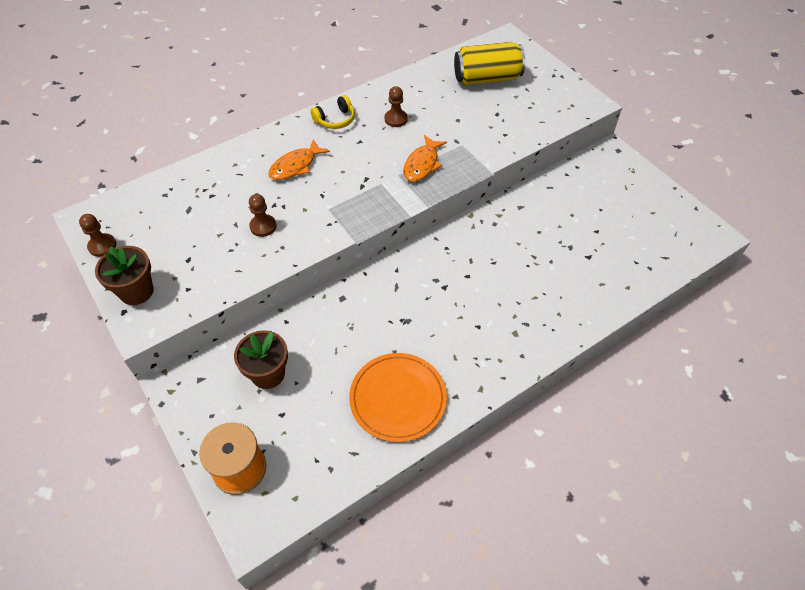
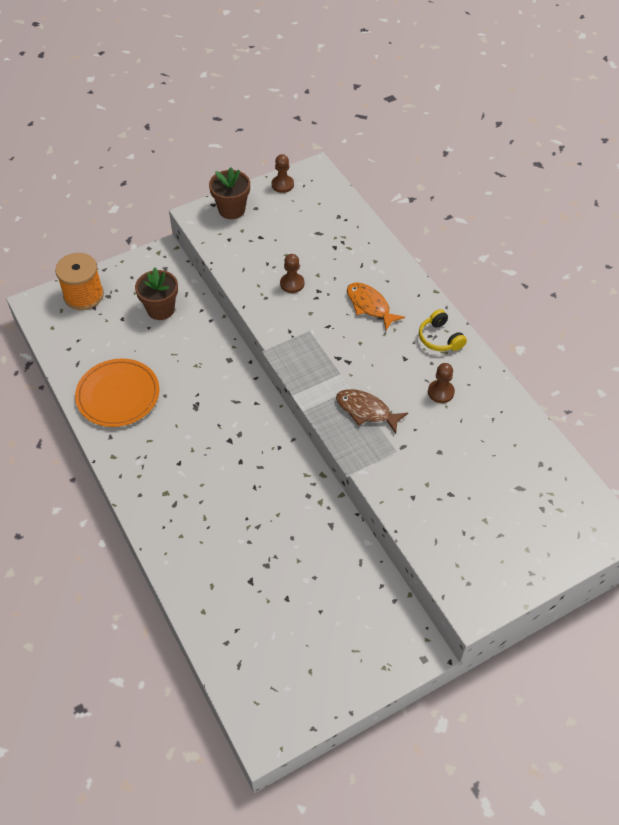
camera: 95 degrees right, 0 degrees up
(422, 164) = (366, 411): orange fish -> brown fish
(487, 78) = (519, 492): yellow can -> none

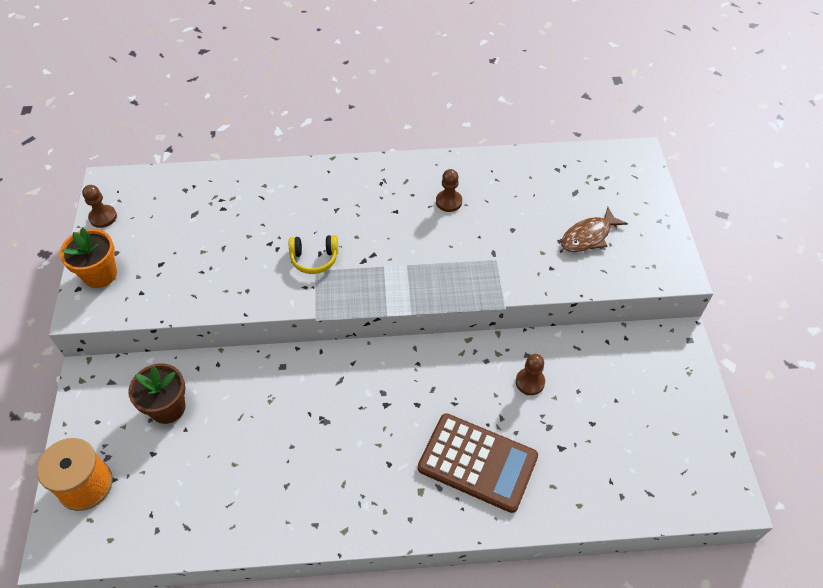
camera: 65 degrees left, 0 degrees up
(118, 395) = (261, 496): orange plate -> none
(208, 523) = (477, 462): none -> brown calculator
(231, 209) = (100, 274): brown flower pot -> orange flower pot
(292, 284) = (245, 261): brown pawn -> brown pawn (530, 382)
(366, 411) = (439, 264): brown fish -> brown fish (588, 236)
(370, 306) = (316, 211): orange fish -> none
(440, 338) = (388, 177): yellow headphones -> yellow headphones (314, 259)

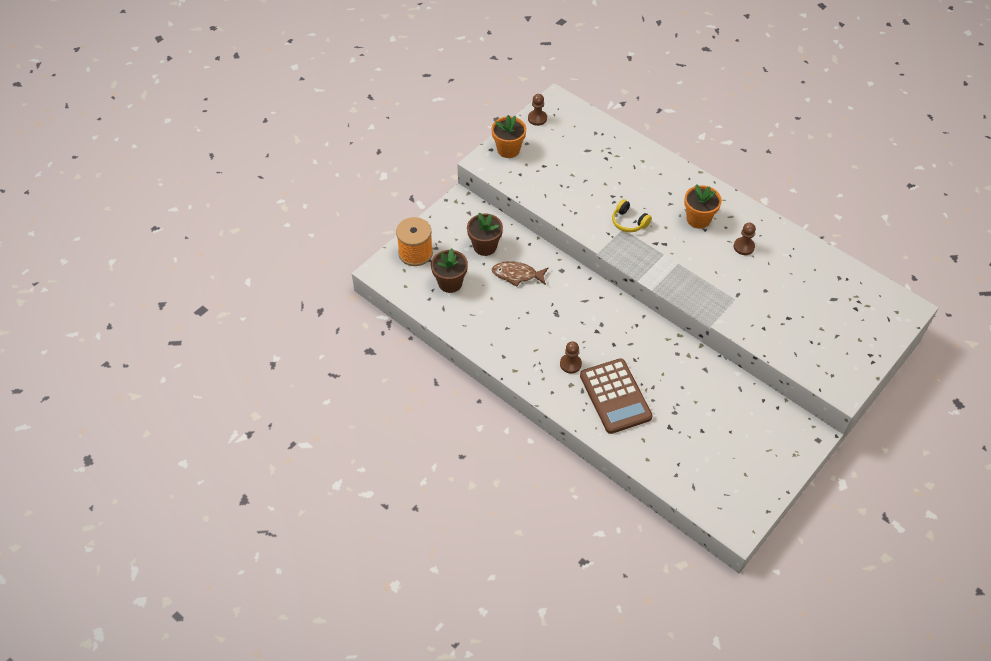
camera: 45 degrees right, 0 degrees up
(165, 487) = (450, 283): none -> brown flower pot
(379, 205) = (698, 219): none -> orange flower pot
(530, 382) = (690, 383): brown pawn -> brown pawn (570, 364)
(588, 236) = (810, 329): brown fish -> brown fish (517, 275)

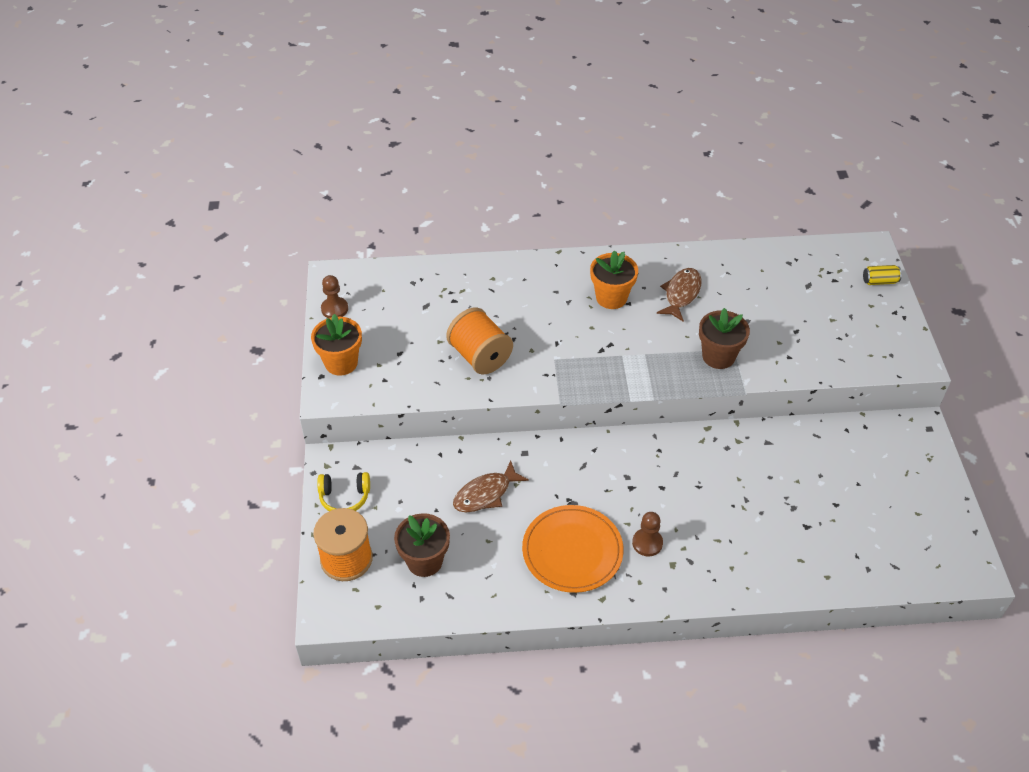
camera: 45 degrees left, 5 degrees down
(485, 246) = (416, 490): brown flower pot -> brown flower pot (718, 356)
(527, 336) = (572, 551): none -> orange plate
(584, 198) = (480, 356): none -> orange spool
(615, 396) = (726, 539): brown calculator -> none
(629, 222) = (552, 348): yellow headphones -> yellow headphones (344, 497)
(744, 247) = (681, 294): brown pawn -> brown fish
(886, 331) = (879, 281): none -> yellow can

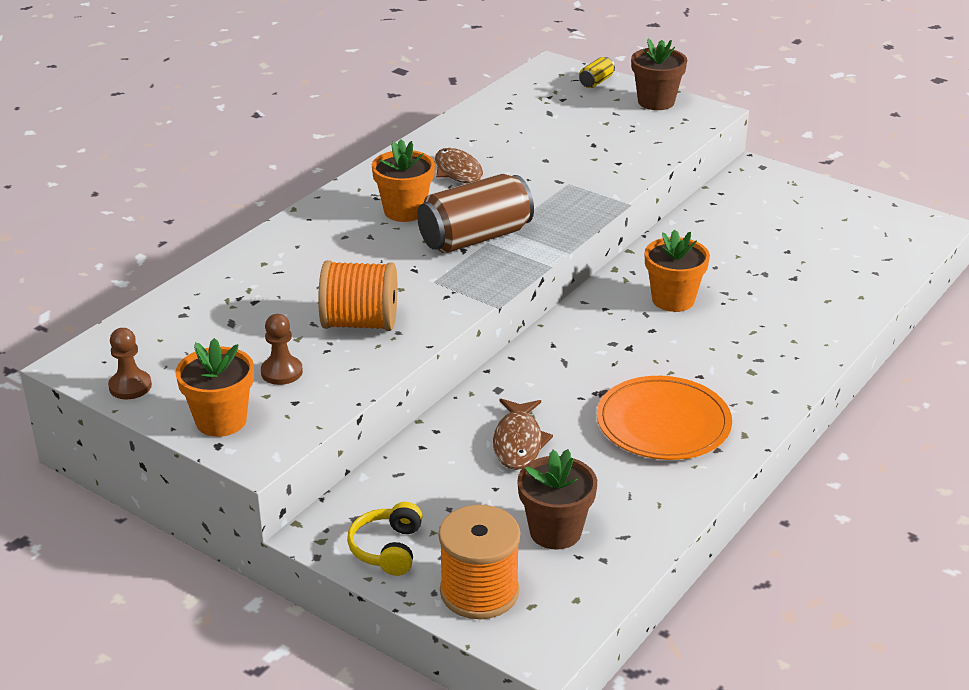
camera: 50 degrees left, 15 degrees down
(344, 497) = (387, 549): yellow headphones -> yellow headphones turned 150 degrees clockwise
(620, 347) = (475, 238): none -> brown can
(647, 543) = (708, 373): brown pawn -> brown pawn (281, 372)
(706, 478) = (673, 300): none -> orange flower pot
(718, 356) = (566, 195): brown flower pot -> brown flower pot (656, 102)

